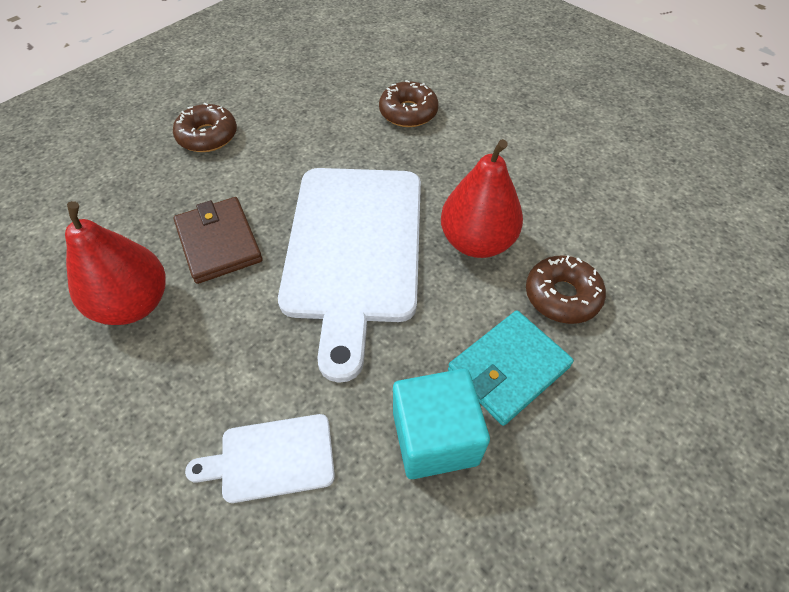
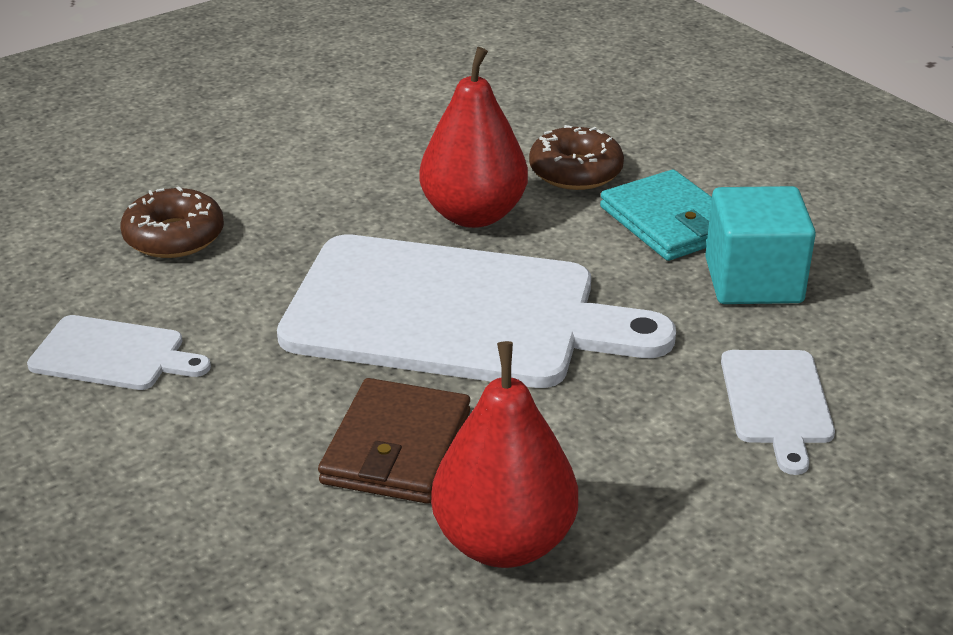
camera: 80 degrees left, 20 degrees down
(208, 136) = (107, 463): brown donut -> none
(219, 242) = (397, 448): brown wallet -> brown wallet turned 60 degrees counterclockwise
(294, 117) = (113, 354): none -> white cutting board

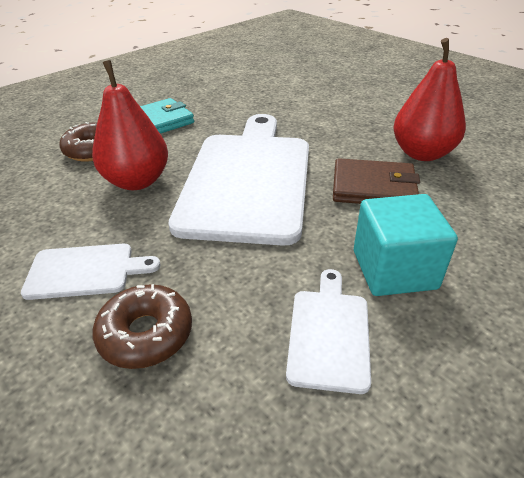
camera: 95 degrees left, 5 degrees up
(753, 281) = (211, 104): turquoise cube -> turquoise cube (394, 269)
(777, 402) = (300, 101): white cutting board -> white cutting board (85, 271)

